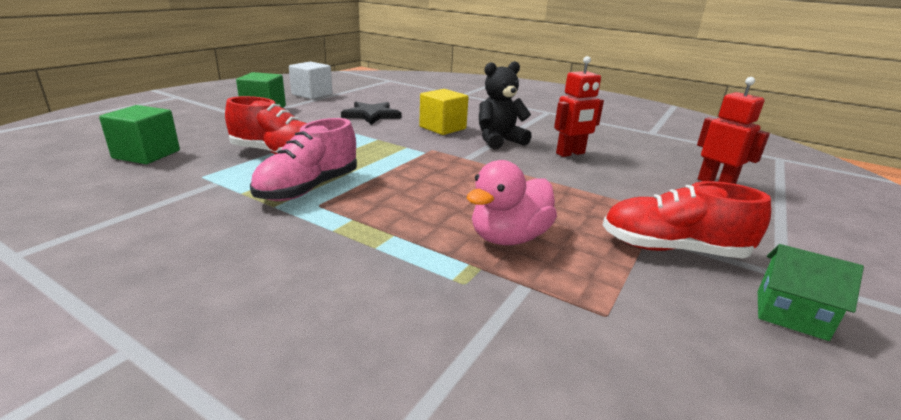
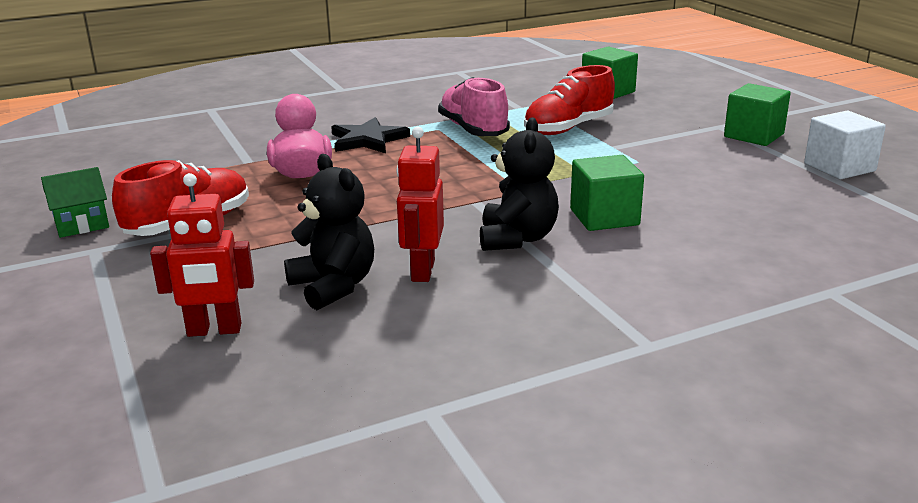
camera: 125 degrees right, 0 degrees up
(371, 115) = (696, 186): black star -> black star (368, 140)
(442, 128) = (604, 217): yellow cube -> green cube
(625, 169) = (333, 286): none -> black teddy bear

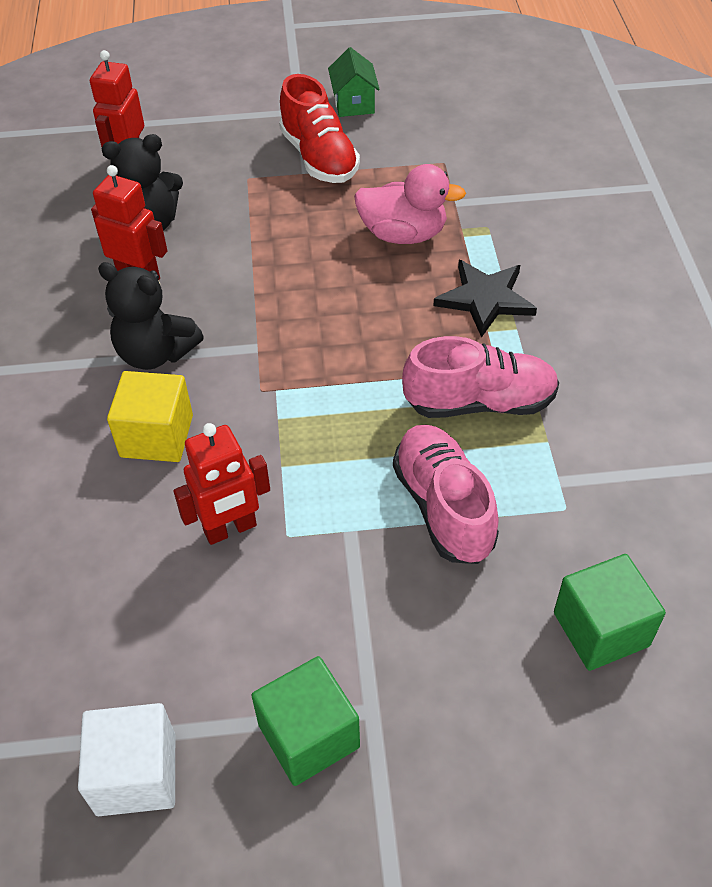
camera: 110 degrees right, 25 degrees up
(568, 128) = (443, 507): red shoe -> pink shoe
(604, 217) = (157, 436): green cube -> yellow cube
(654, 177) = (230, 529): none -> red robot

